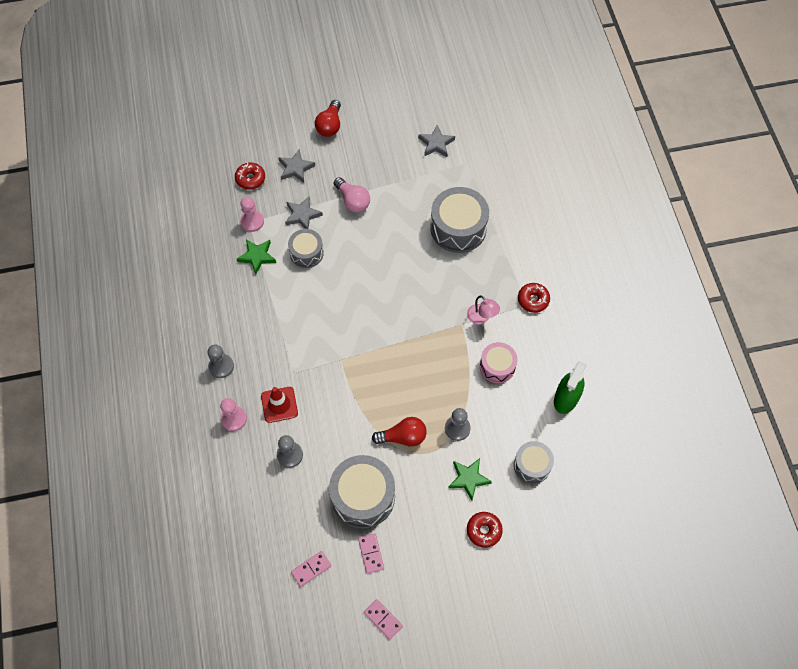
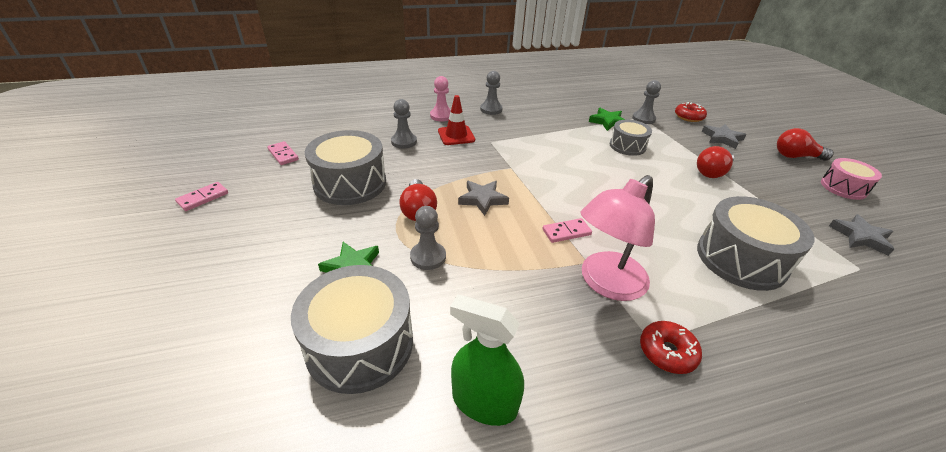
camera: 85 degrees right, 25 degrees down
(252, 221) = (643, 119): pink pawn -> grey pawn
(302, 215) = (670, 143): grey star -> grey star (482, 199)
(353, 201) = (712, 172): pink light bulb -> red light bulb
(371, 553) = (282, 189): pink domino -> pink domino (566, 232)
(481, 318) = (606, 283): pink lamp -> pink lamp, size x1.95
(484, 531) = (271, 283): red donut -> none
(497, 366) = (529, 301): pink drum -> pink drum (843, 187)
(532, 465) = (360, 344): grey drum -> grey drum, size x1.69

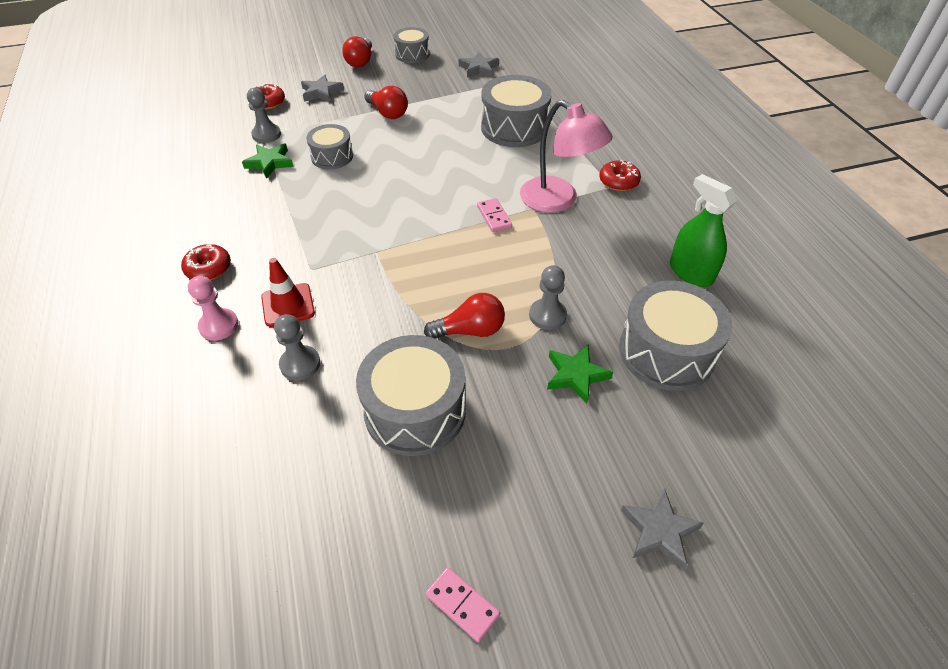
camera: 90 degrees left, 10 degrees up
(283, 155) = (329, 527): pink domino -> none
(482, 199) = (444, 276): grey star -> grey star (659, 531)
(484, 402) = (691, 273): green spray bottle -> green spray bottle turned 120 degrees clockwise
(491, 109) = (208, 268): grey pawn -> red donut
(843, 187) = (412, 54): pink drum -> grey drum

